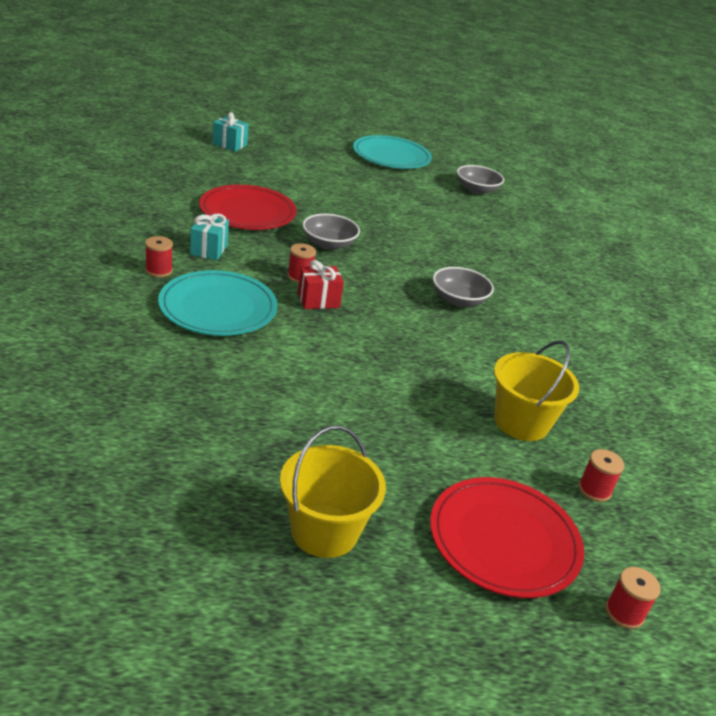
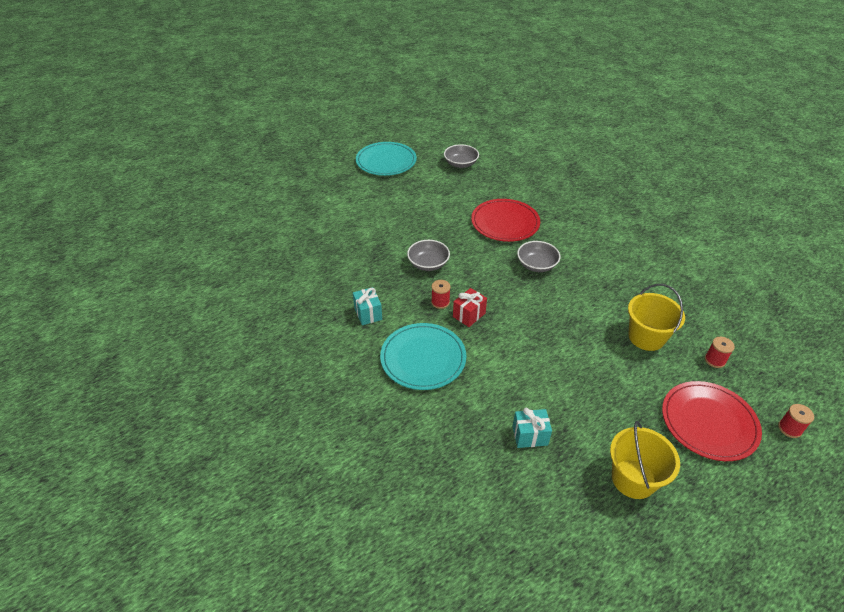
camera: 25 degrees left, 10 degrees up
(159, 270) = (359, 351): red spool -> none
(229, 144) = (280, 209): turquoise gift -> turquoise gift (530, 435)
(248, 212) = (355, 265): red plate -> red plate (505, 222)

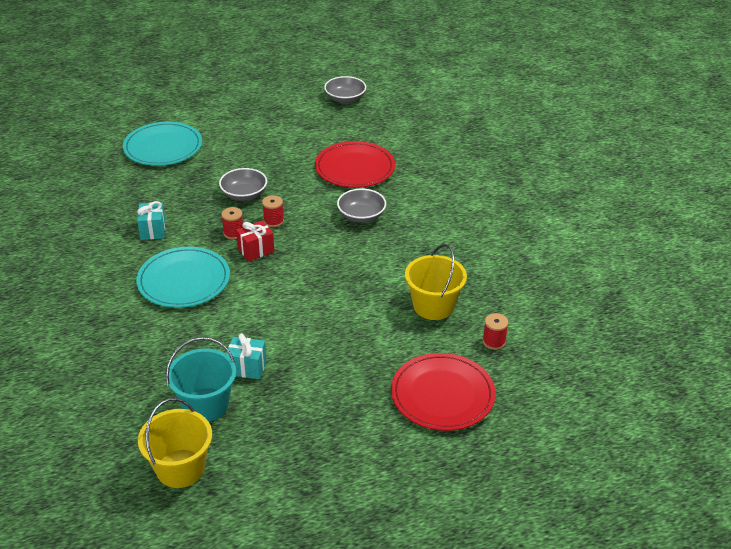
camera: 15 degrees right, 5 degrees down
(386, 161) = (262, 83): turquoise plate -> turquoise plate (163, 147)
(516, 485) = (206, 405): none -> turquoise bucket
(633, 479) = (326, 424): yellow bucket -> yellow bucket (180, 468)
(789, 428) = (527, 418): red spool -> red spool (273, 221)

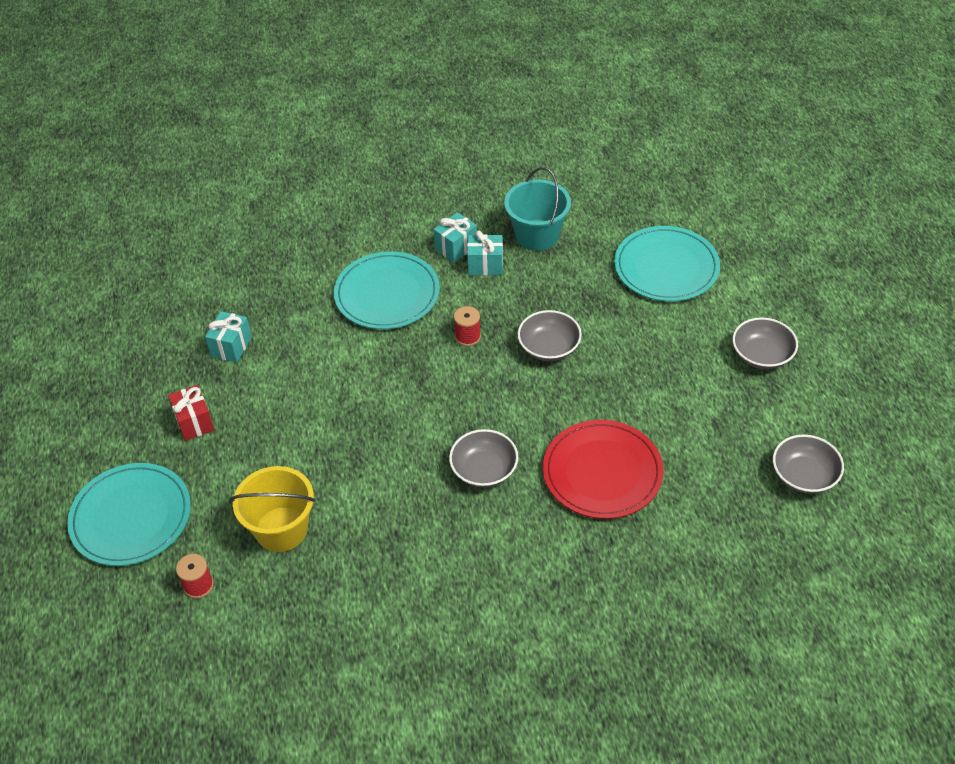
camera: 100 degrees right, 10 degrees up
(129, 247) = (456, 247): none -> turquoise gift
(180, 468) = (116, 298): yellow bucket -> none
(206, 405) = (189, 314): turquoise bucket -> turquoise bucket (537, 235)
(249, 111) = (762, 355): none -> grey bowl
(256, 250) = (429, 357): red gift -> red gift (194, 422)
(273, 221) = (486, 376): red spool -> none
(442, 395) = (131, 517): red plate -> turquoise plate

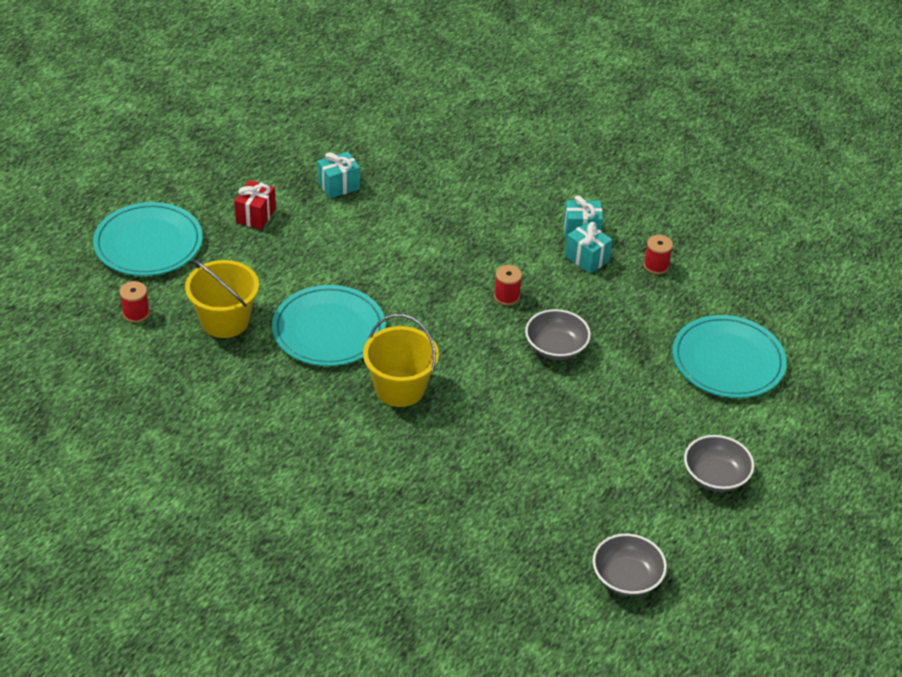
camera: 40 degrees right, 5 degrees down
(387, 294) = (488, 227): turquoise plate -> turquoise plate (328, 329)
(484, 470) = (400, 388): grey bowl -> yellow bucket
(537, 235) = (656, 266): turquoise bucket -> red spool
(602, 472) = (479, 455): red plate -> none

